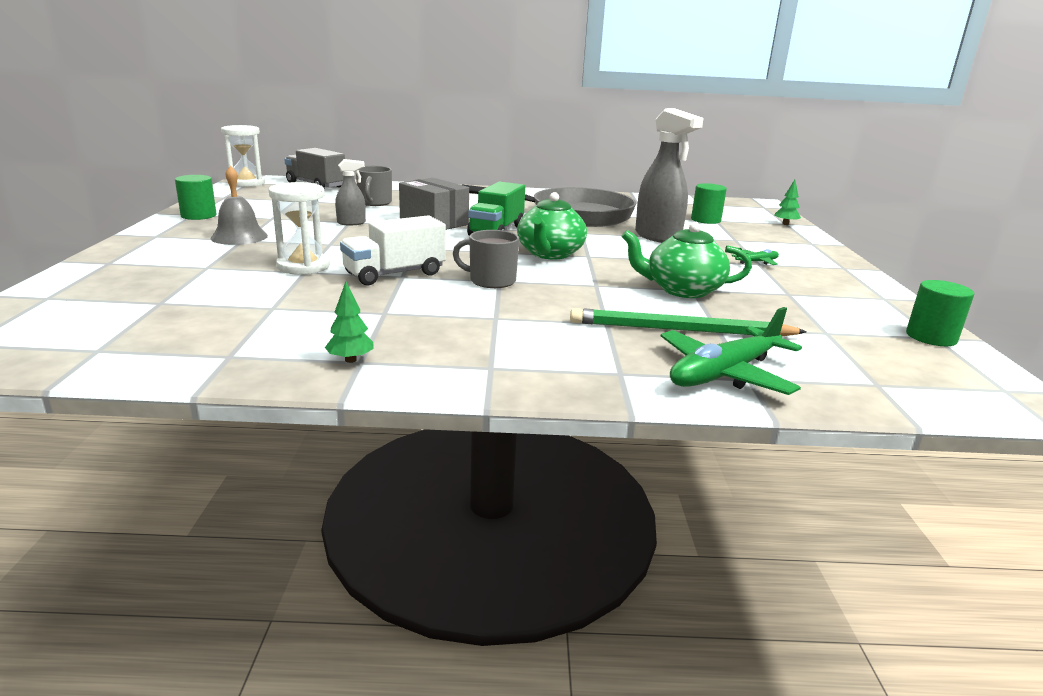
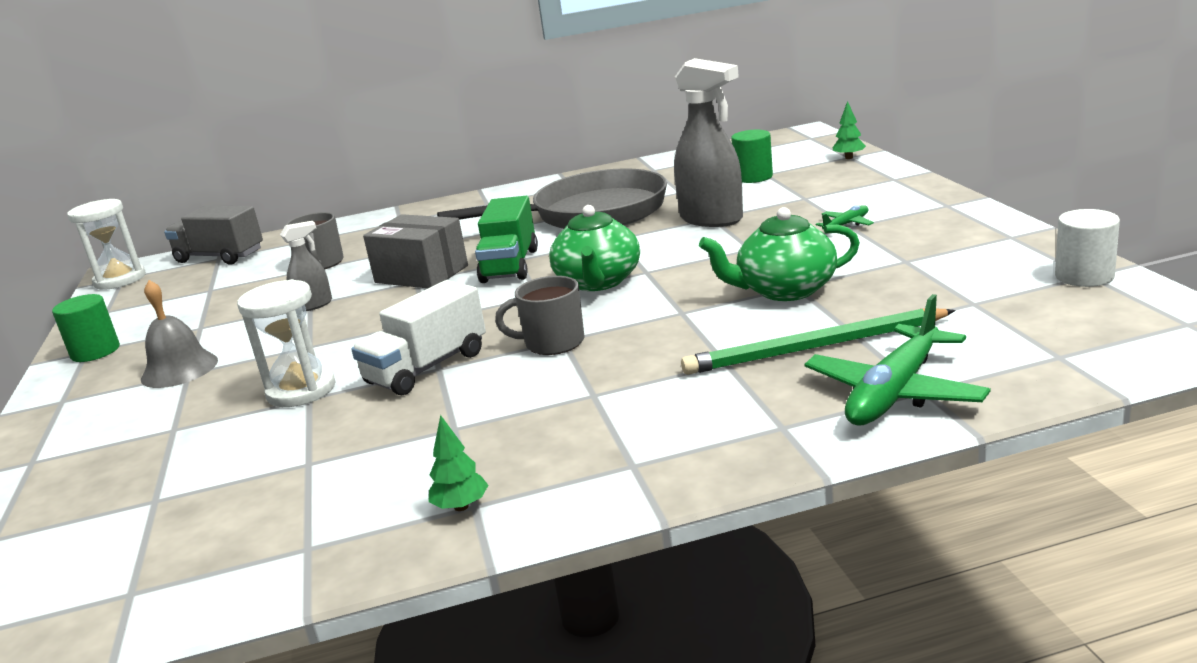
camera: 10 degrees left, 0 degrees up
(931, 337) = (1084, 276): green cylinder -> white cylinder

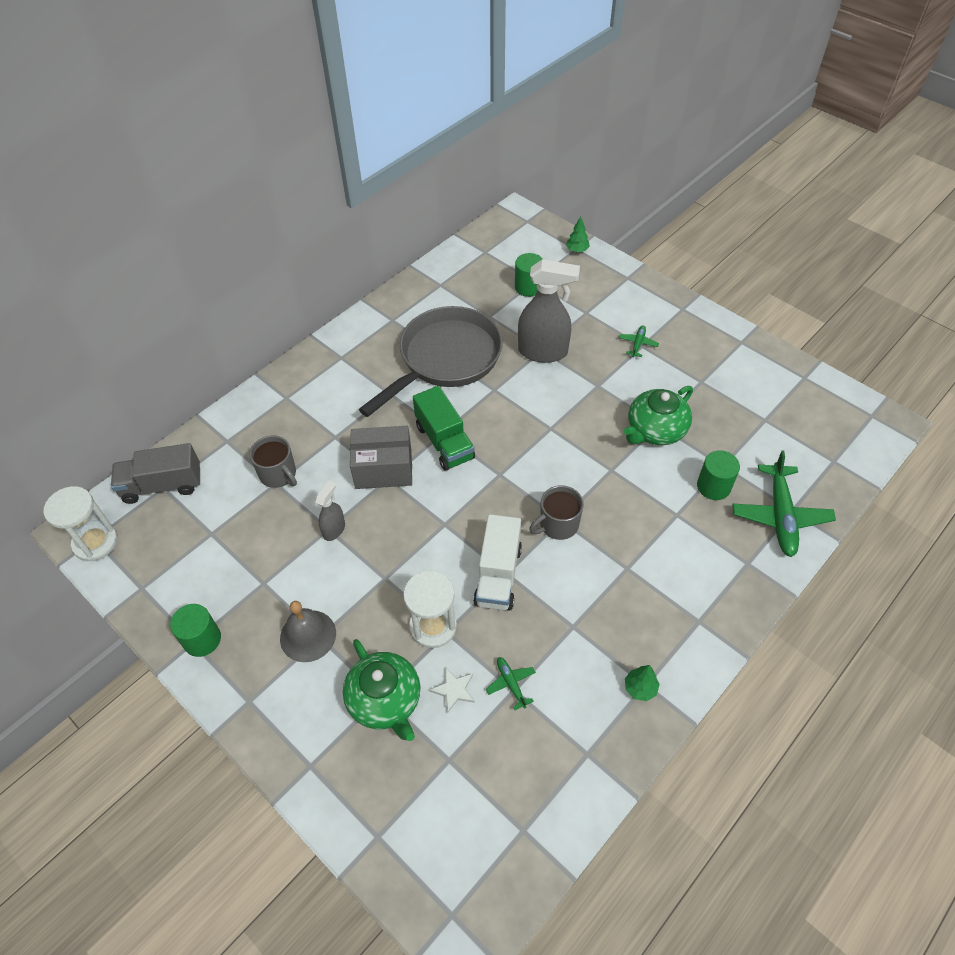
camera: 35 degrees left, 30 degrees up
(247, 445) = (454, 690): none -> white star
(312, 457) = (511, 684): none -> green plane
(598, 282) = (528, 448): green teapot -> green teapot (385, 701)
(814, 348) = (713, 486): green pencil -> green cylinder
(1084, 276) = (803, 379): white cylinder -> none

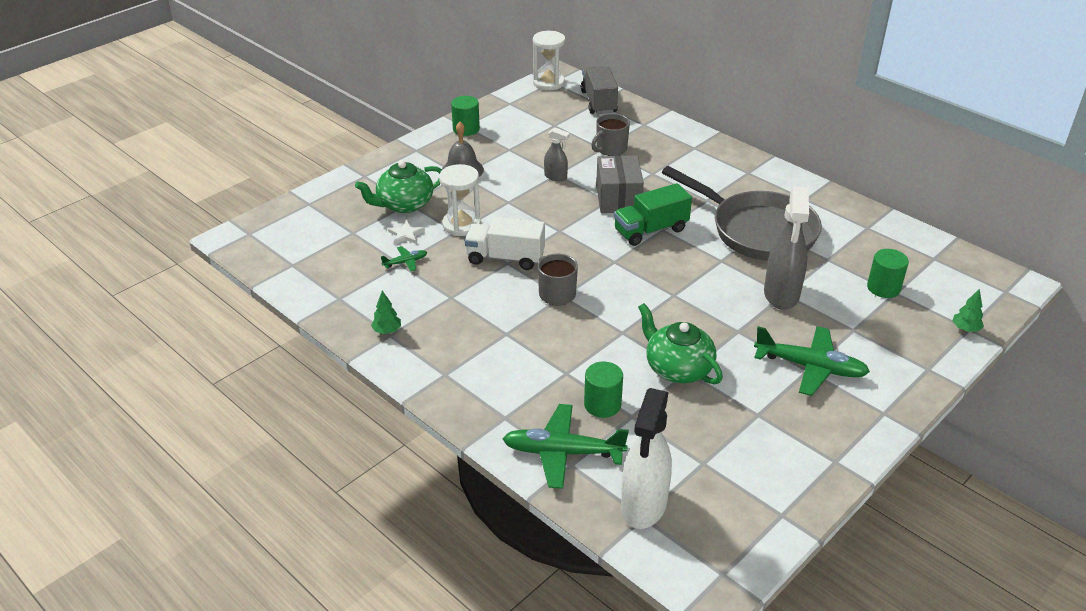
camera: 90 degrees right, 15 degrees down
(637, 344) = (810, 367): green plane -> green plane, size x2.13
(822, 460) = (643, 505): none -> white spray bottle

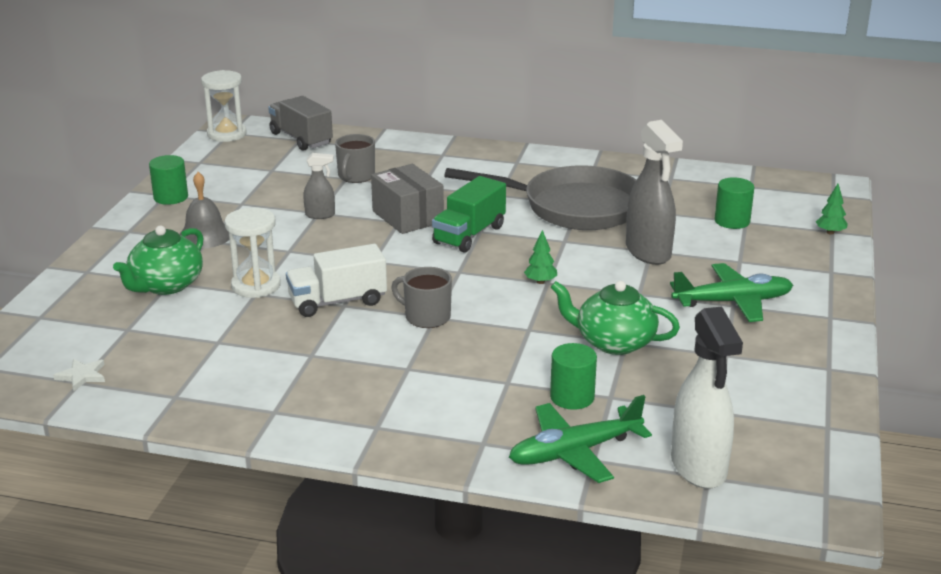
camera: 30 degrees left, 10 degrees down
(387, 331) = (267, 409): green tree -> green tree (540, 282)
(405, 262) = (223, 339): green plane -> none
(406, 235) = (198, 313): white star -> white star (82, 376)

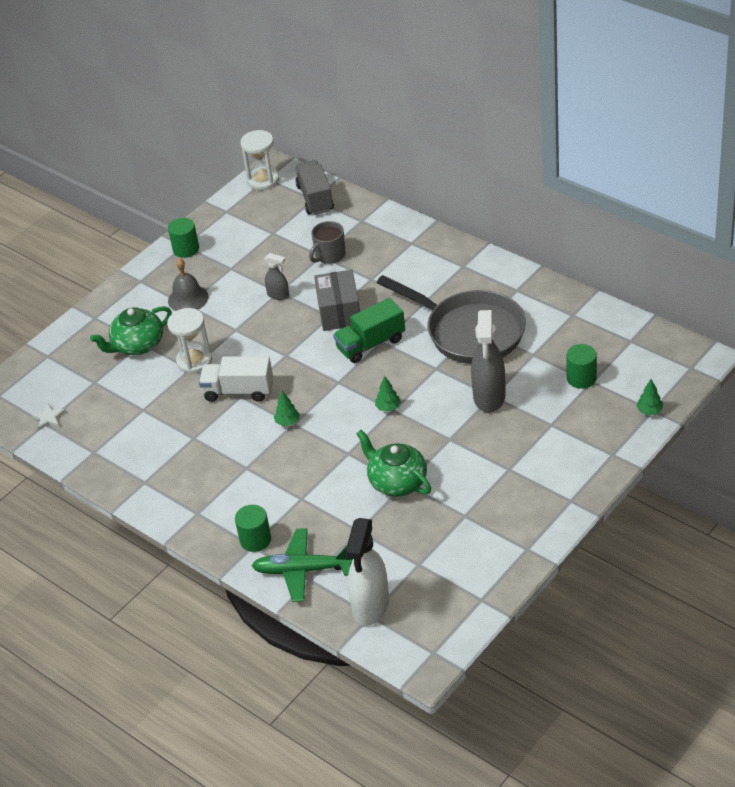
camera: 30 degrees right, 15 degrees up
(426, 317) = (287, 422): grey mug -> green tree
(572, 397) = (333, 523): green cylinder -> green cylinder (255, 540)
(732, 302) = (510, 466): green plane -> none

